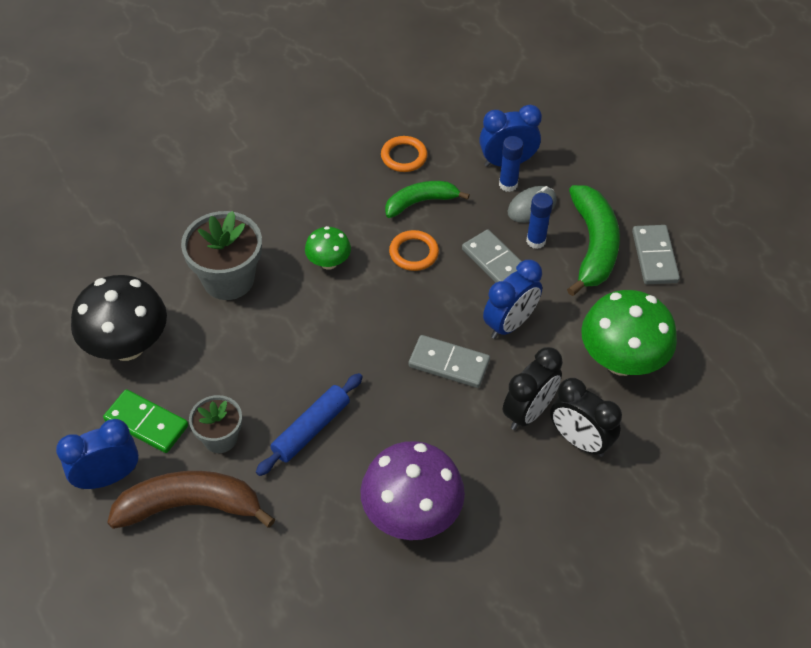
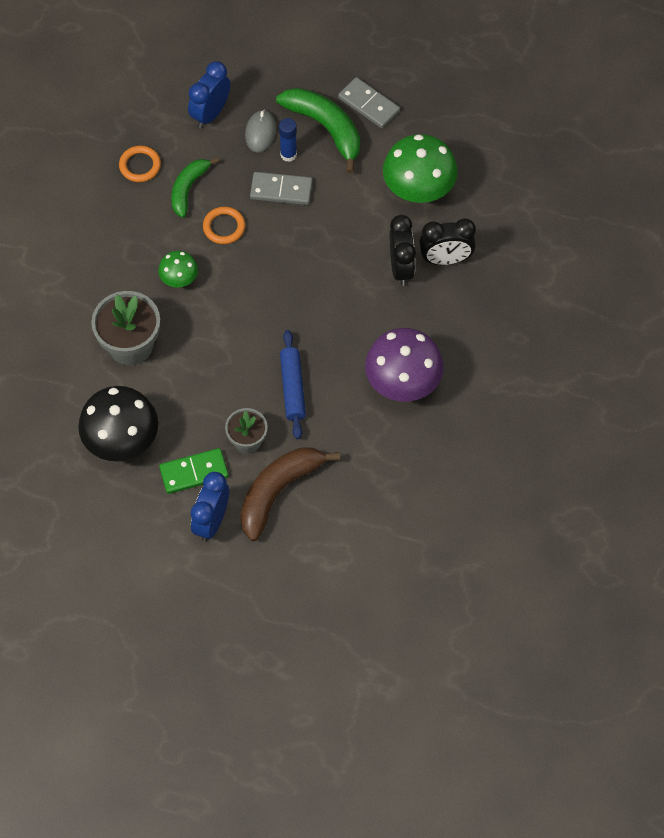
camera: 45 degrees left, 10 degrees up
(449, 364) = (325, 279): grey domino -> none
(508, 184) = (229, 129): blue glue stick -> none
(509, 324) = (332, 223): blue clock -> none

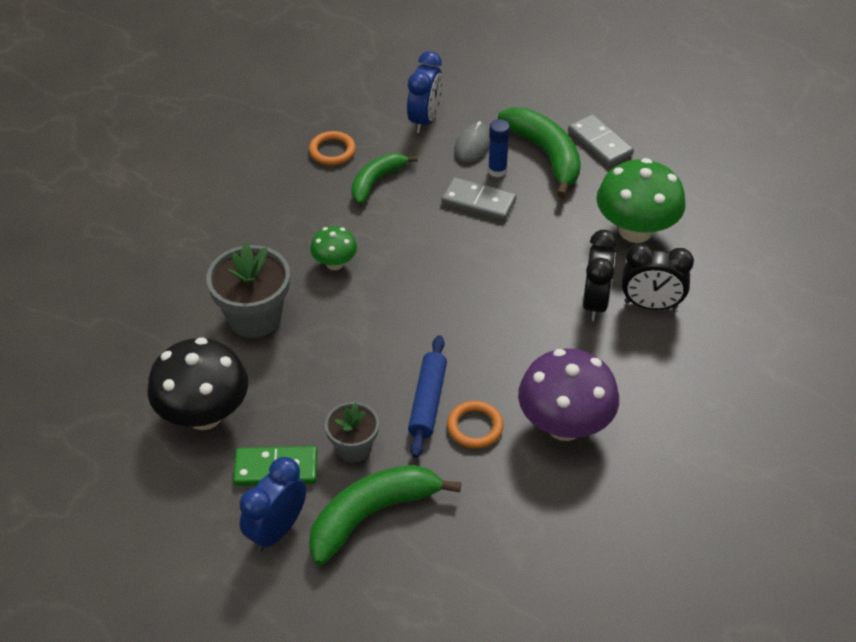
camera: 15 degrees right, 15 degrees down
(210, 113) = (425, 120): blue clock -> blue clock turned 150 degrees clockwise
(224, 227) = (403, 224): orange ring -> orange ring (475, 427)
(278, 491) = (372, 514): brown banana -> green banana

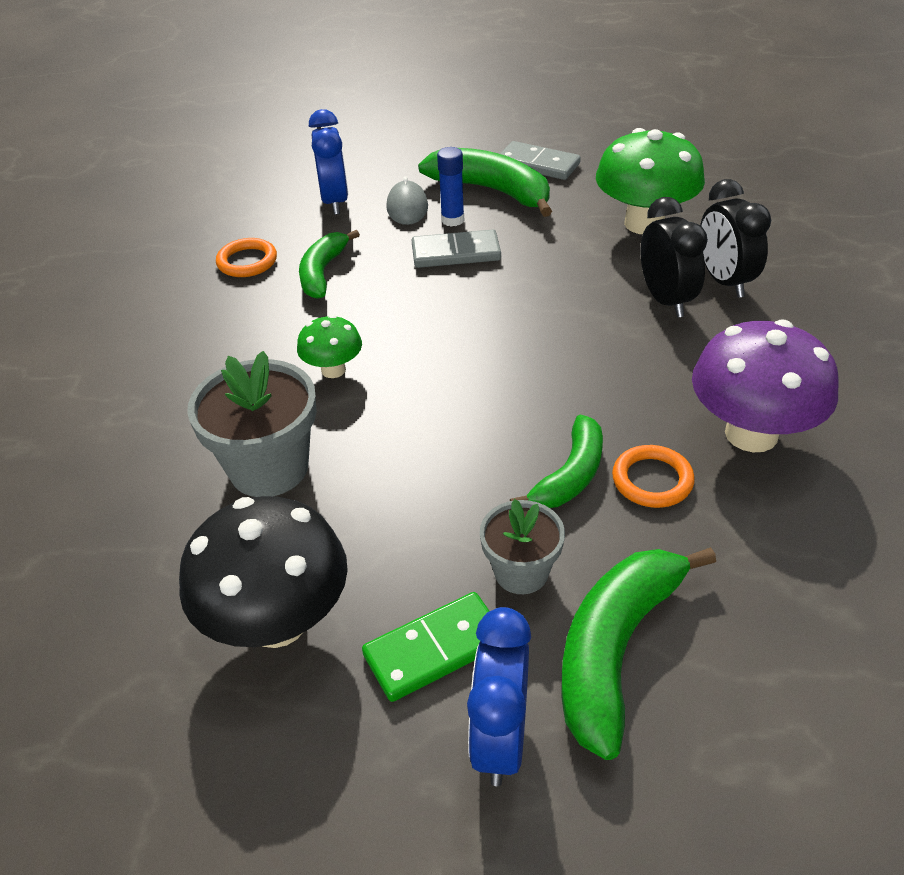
camera: 25 degrees left, 5 degrees down
(427, 401) = (570, 475): blue rolling pin -> green banana
(650, 305) = (724, 281): black clock -> black clock turned 90 degrees clockwise

